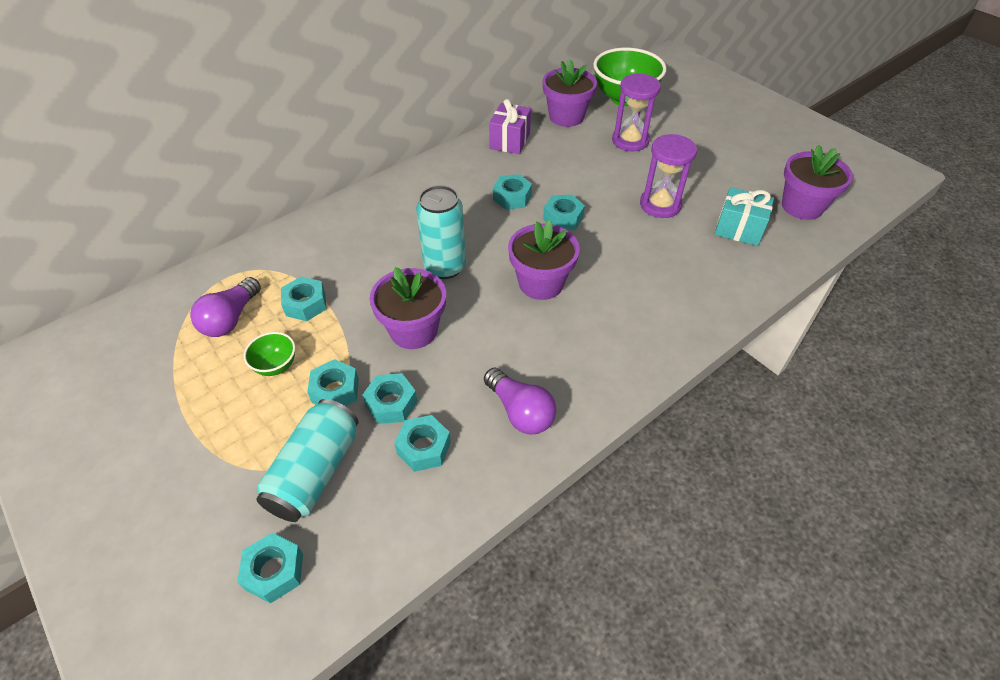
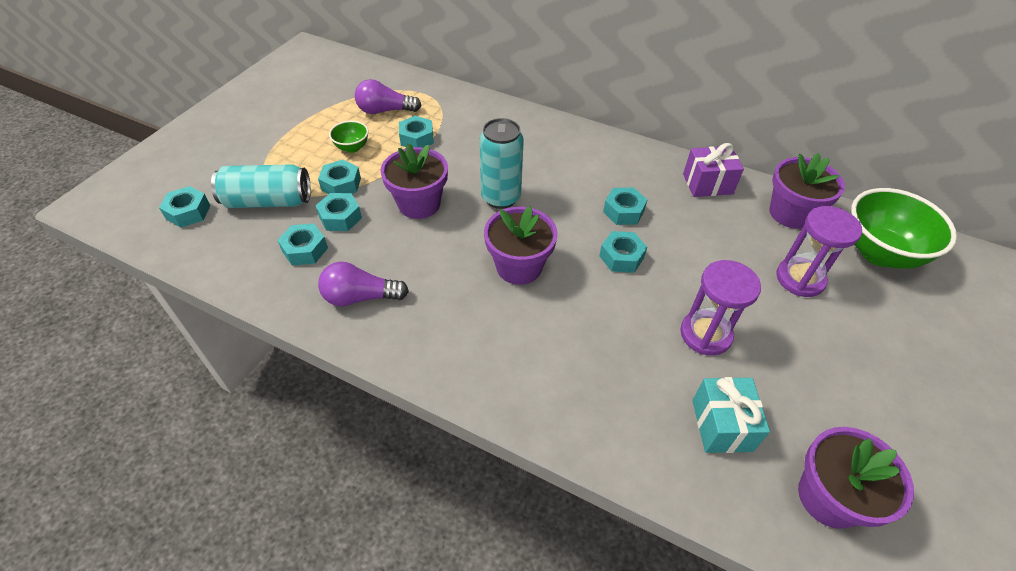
camera: 65 degrees right, 0 degrees up
(520, 411) = (360, 297): purple light bulb -> purple light bulb turned 60 degrees clockwise

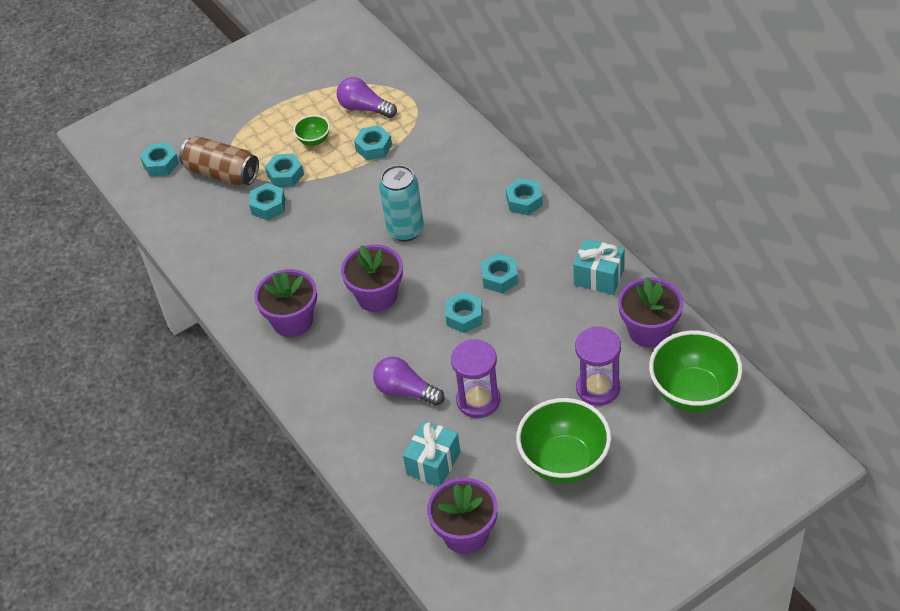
camera: 35 degrees right, 0 degrees up
(268, 201) = (222, 173): turquoise can -> brown can
(305, 249) = (228, 226): turquoise nut -> turquoise nut (524, 201)
(360, 297) = (246, 279): purple light bulb -> purple light bulb (406, 391)
(419, 204) = (335, 214): purple flower pot -> purple flower pot (292, 321)
(707, 184) = (599, 277): purple gift -> turquoise gift
(842, 365) = (564, 462): none -> green bowl

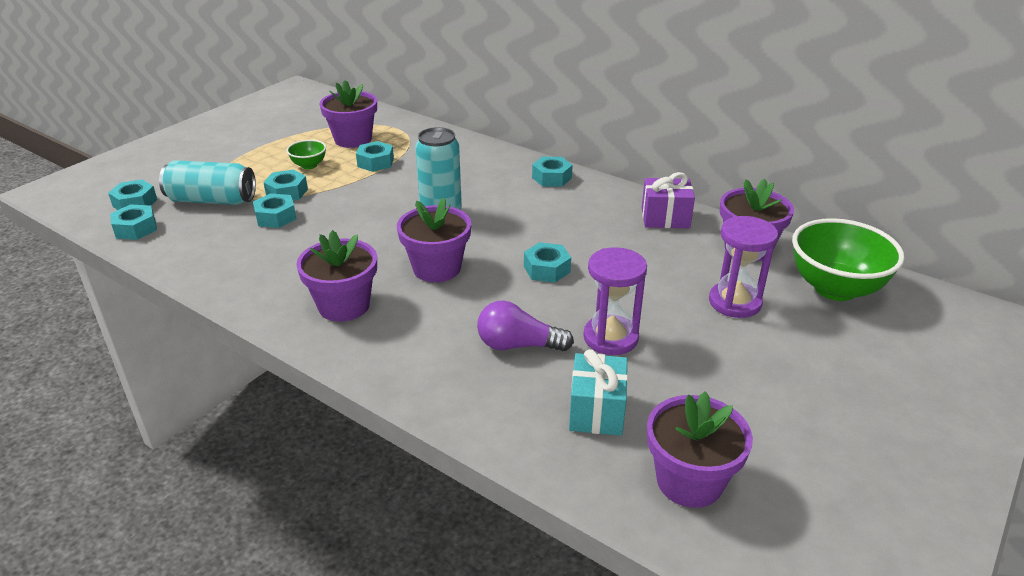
camera: 25 degrees left, 15 degrees down
(222, 173) = (212, 200): brown can -> turquoise can
(364, 108) = (353, 139): purple light bulb -> purple flower pot
(499, 278) = (564, 233): turquoise nut -> turquoise nut (136, 228)
(564, 462) = (752, 376): green bowl -> none
(599, 277) = (665, 218): turquoise gift -> purple gift

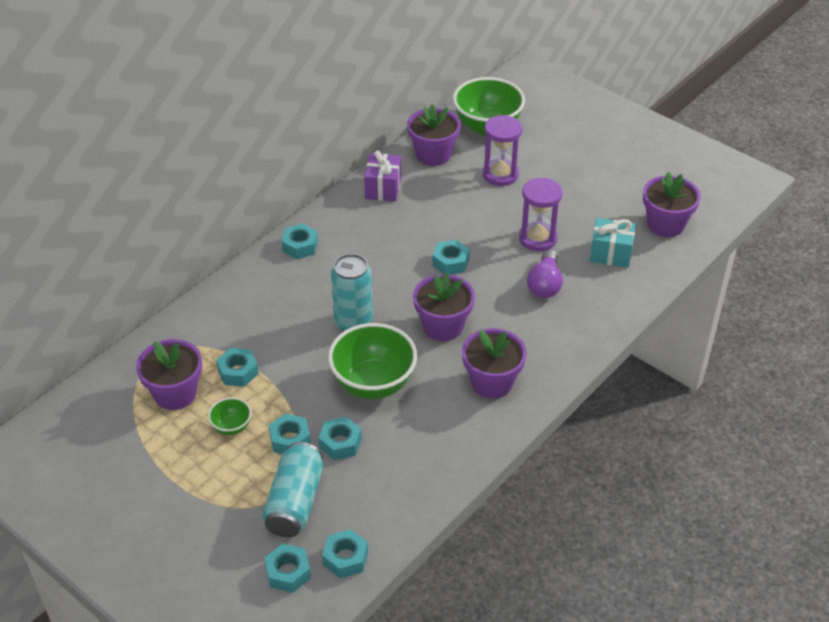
camera: 85 degrees left, 10 degrees up
(352, 230) = (373, 384): none -> green bowl

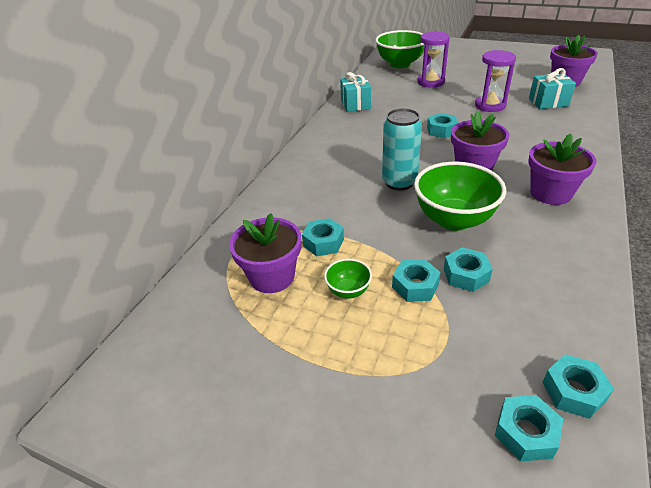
camera: 15 degrees left, 5 degrees down
(295, 502) = (467, 345): turquoise can -> none
(300, 246) = (317, 147): turquoise nut -> none
(383, 188) = (355, 104): purple gift -> turquoise gift
(433, 154) = (376, 82): purple flower pot -> none
(545, 284) = (522, 127): purple light bulb -> none

